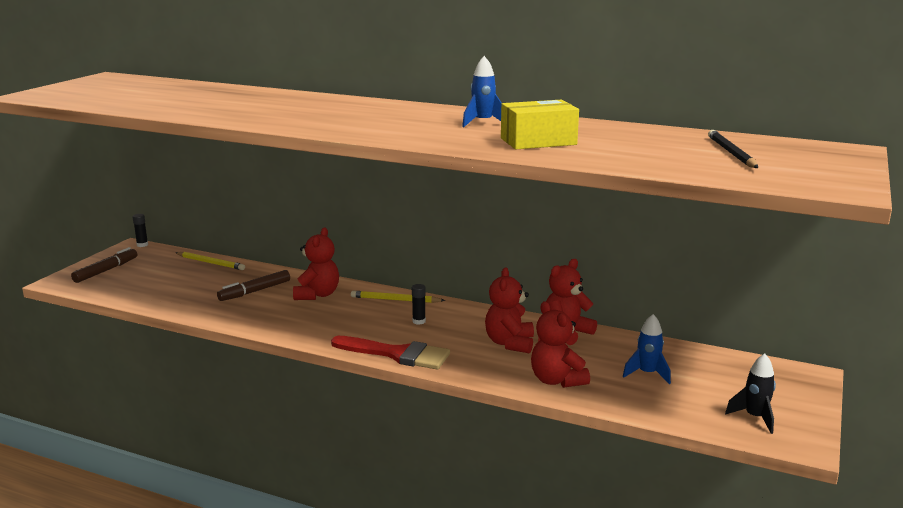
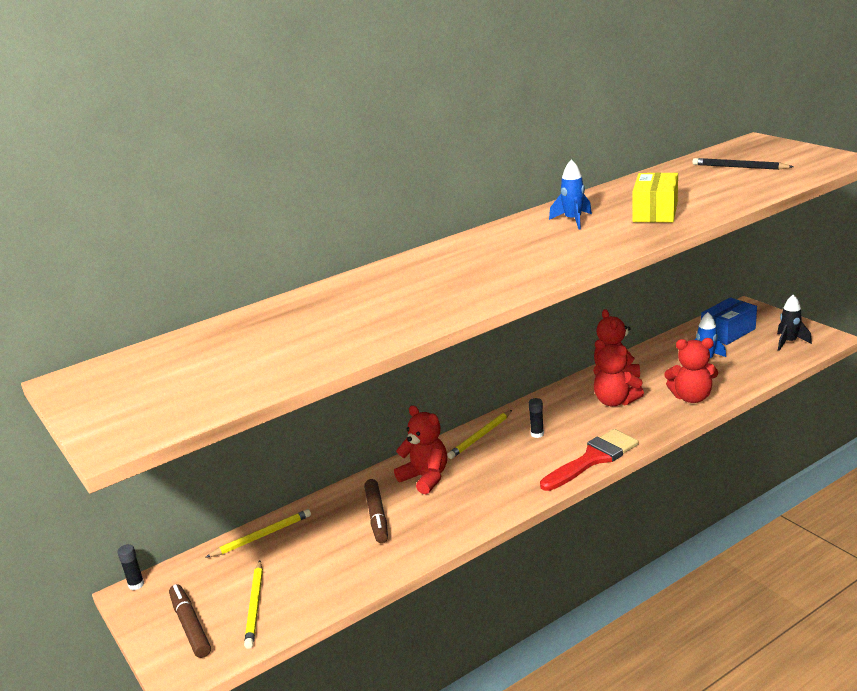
camera: 55 degrees left, 5 degrees up
(132, 282) = (255, 606): none -> yellow pencil
(730, 375) = (728, 332): none -> blue box

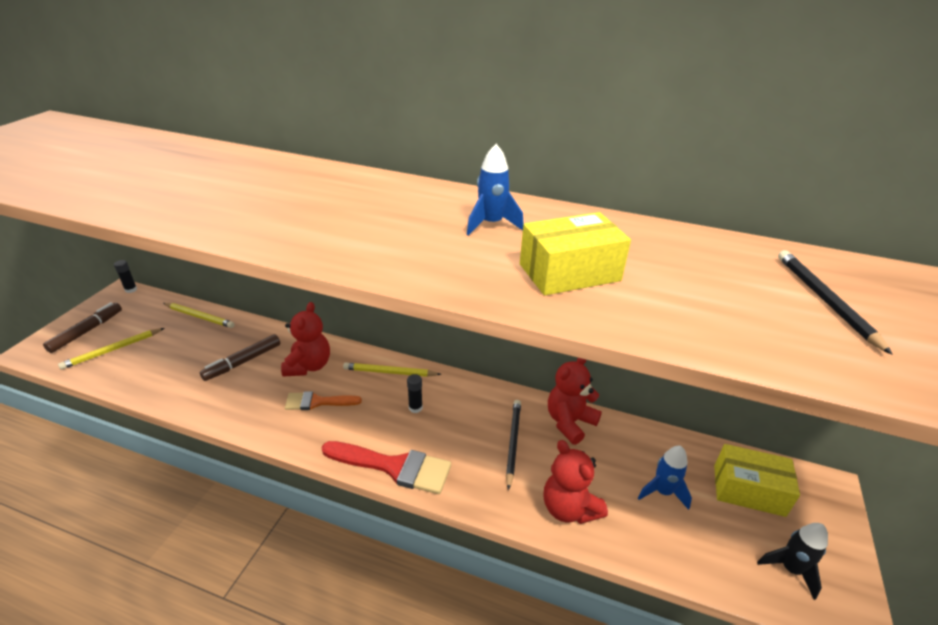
camera: 50 degrees right, 10 degrees up
(481, 482) = (317, 402): none -> orange brush
(615, 401) = (513, 443): red teddy bear -> black pencil
(728, 332) = (748, 490): blue box -> yellow box

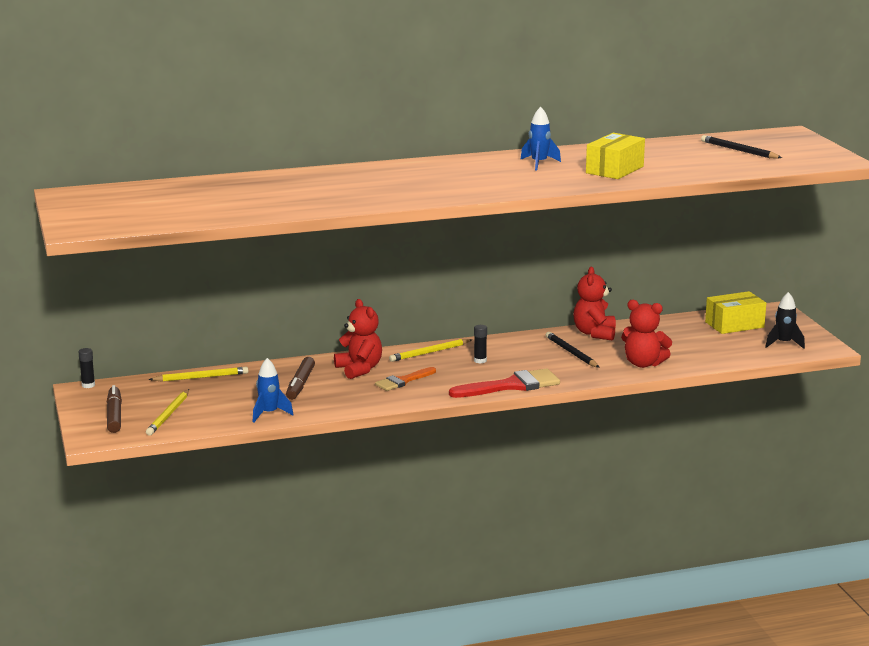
camera: 35 degrees left, 15 degrees down
(662, 492) = (688, 341): blue rocket -> blue rocket (269, 414)

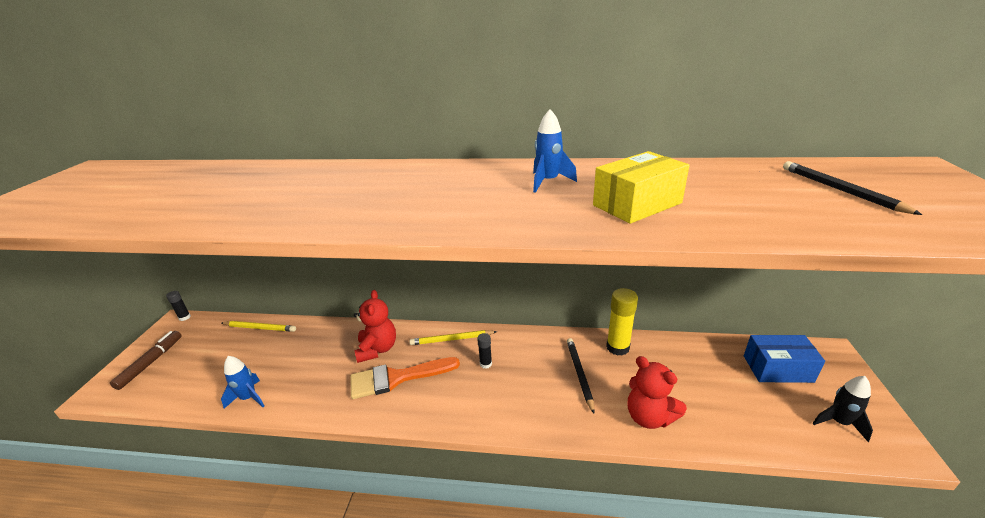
camera: 25 degrees right, 10 degrees up
(168, 414) = (183, 374): yellow pencil -> none
(300, 384) = (315, 358): brown marker -> none
(403, 381) = (397, 378): orange brush -> orange brush, size x1.61
(511, 386) = (487, 418): red brush -> none
(594, 333) = (617, 347): red teddy bear -> yellow glue stick
(734, 325) = (777, 368): yellow box -> blue box

